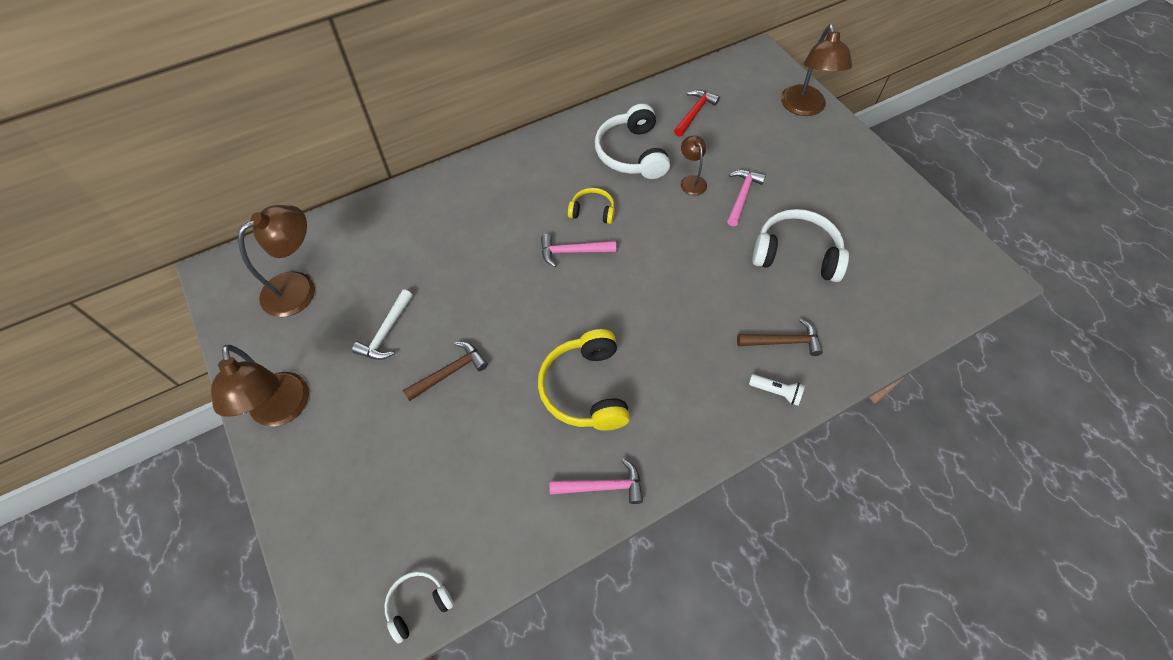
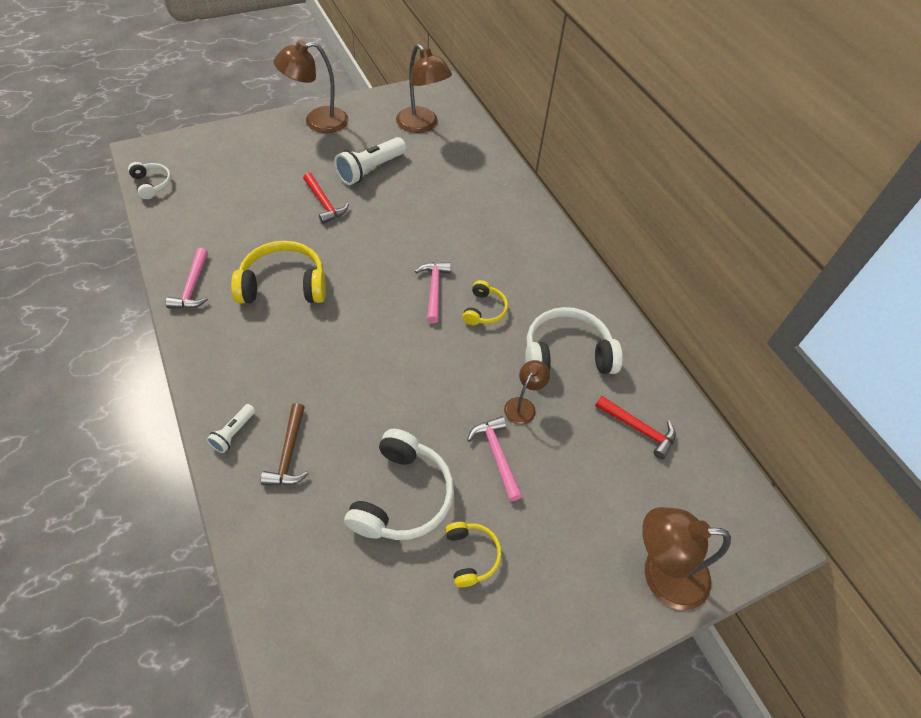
camera: 90 degrees right, 5 degrees down
(386, 332) = (370, 170): white hammer -> white flashlight
(449, 372) = (324, 203): brown hammer -> red hammer
(691, 181) = (523, 406): brown lamp -> brown lamp turned 45 degrees counterclockwise
(742, 196) = (497, 455): pink hammer -> pink hammer turned 135 degrees counterclockwise
(828, 208) = (471, 555): none -> yellow headphones

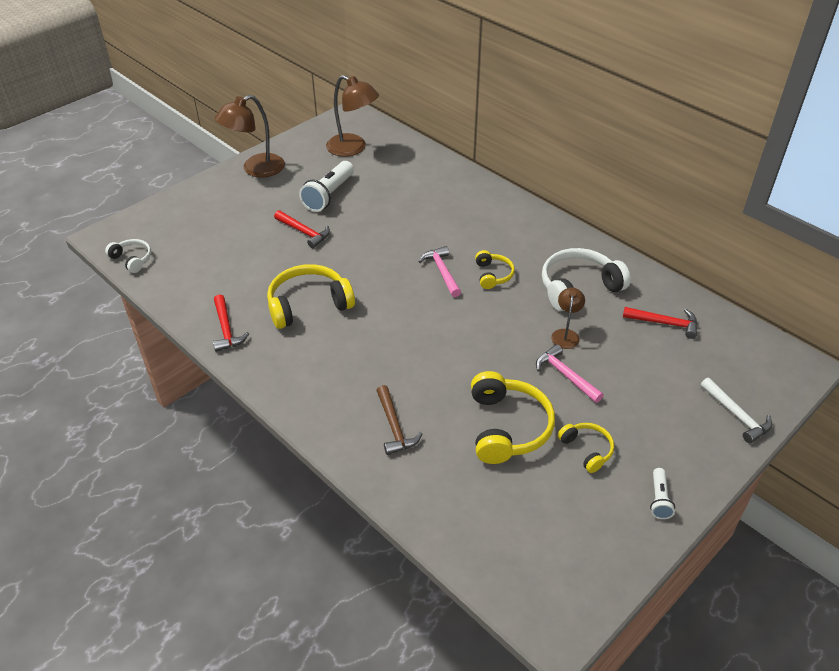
camera: 15 degrees left, 10 degrees down
(193, 286) = (226, 329): pink hammer -> red hammer
(233, 433) = (337, 427): white flashlight -> white flashlight (659, 499)
(402, 496) = (507, 427): white headphones -> yellow headphones
(661, 574) = (736, 415): brown lamp -> white hammer

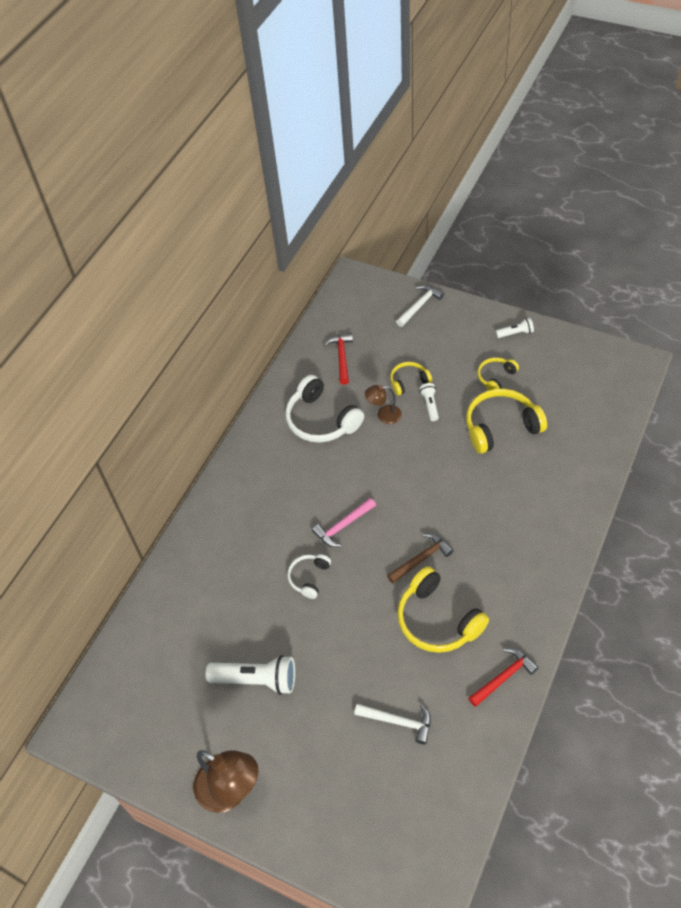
camera: 105 degrees left, 10 degrees up
(132, 259) = (451, 840): white headphones -> white headphones (309, 577)
(239, 257) = (398, 722): none -> white hammer
(304, 232) = (331, 675): red hammer -> none
(353, 148) = (153, 694): brown lamp -> none
(394, 426) = (540, 497): brown hammer -> brown hammer (421, 559)
(493, 275) = (331, 485): yellow headphones -> yellow headphones (409, 382)
(565, 375) = (430, 405): pink hammer -> white flashlight

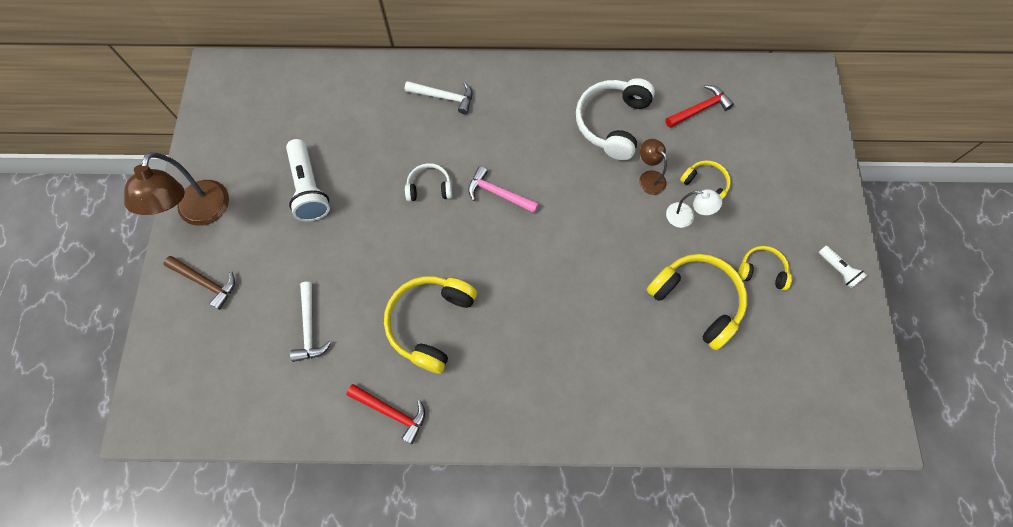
camera: 60 degrees right, 15 degrees up
(419, 306) = (814, 155): white hammer -> white hammer (444, 97)
(421, 559) = (493, 281): brown hammer -> brown hammer (205, 282)
(430, 405) = (686, 217): white flashlight -> white lamp

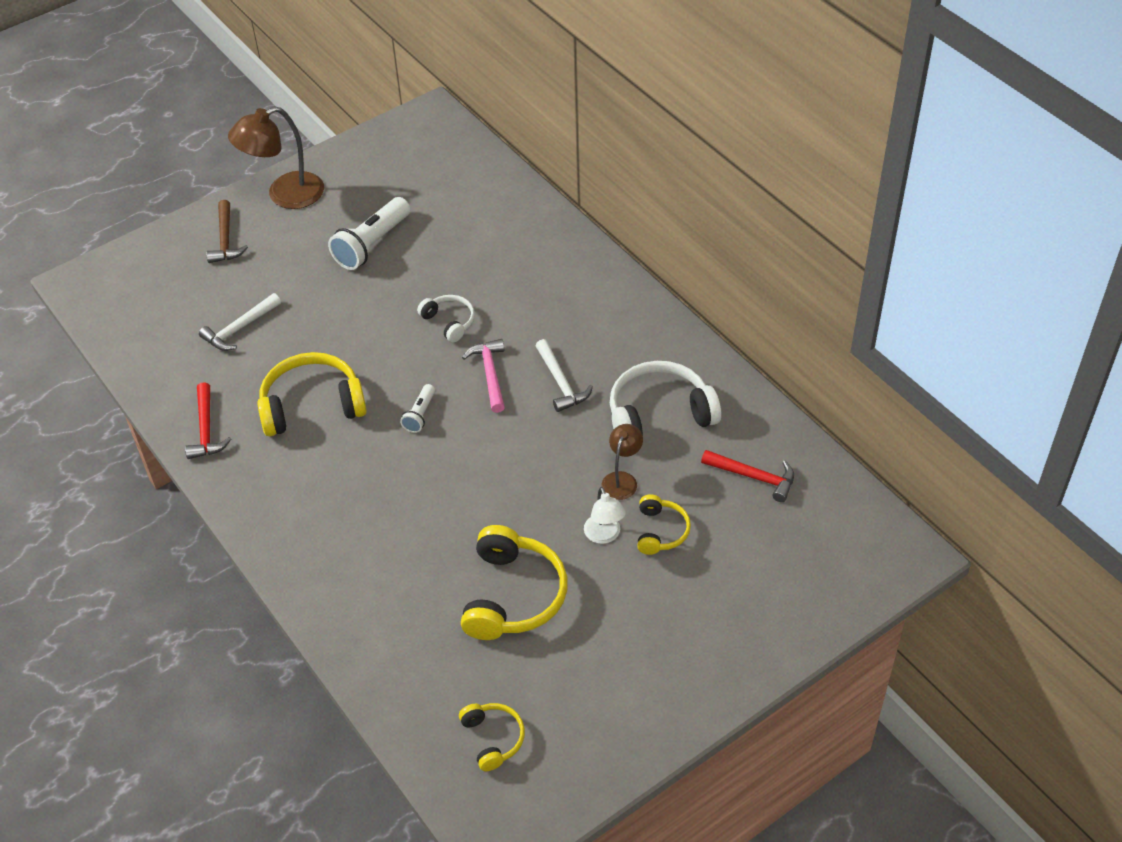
camera: 55 degrees right, 20 degrees down
(444, 97) = (558, 273): white hammer -> white hammer (560, 382)
(761, 271) = (599, 635): yellow headphones -> yellow headphones (493, 739)
(838, 270) = (665, 706): white flashlight -> white flashlight (420, 415)

